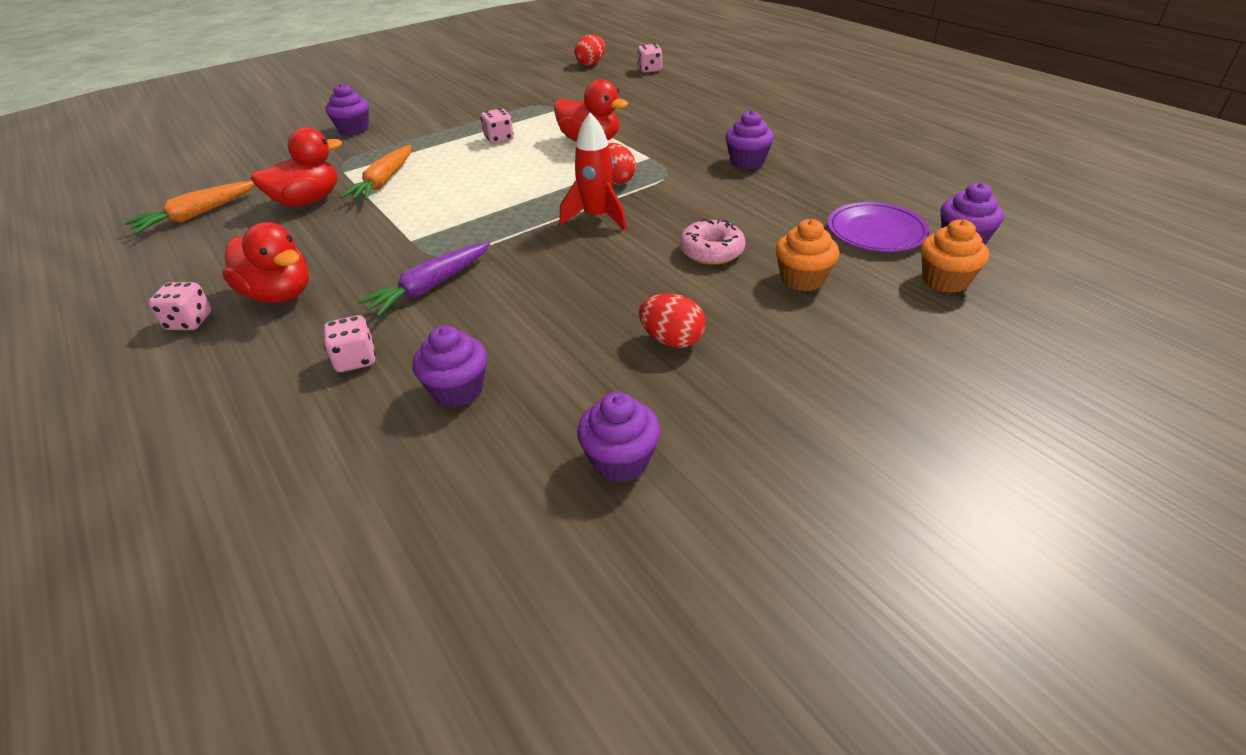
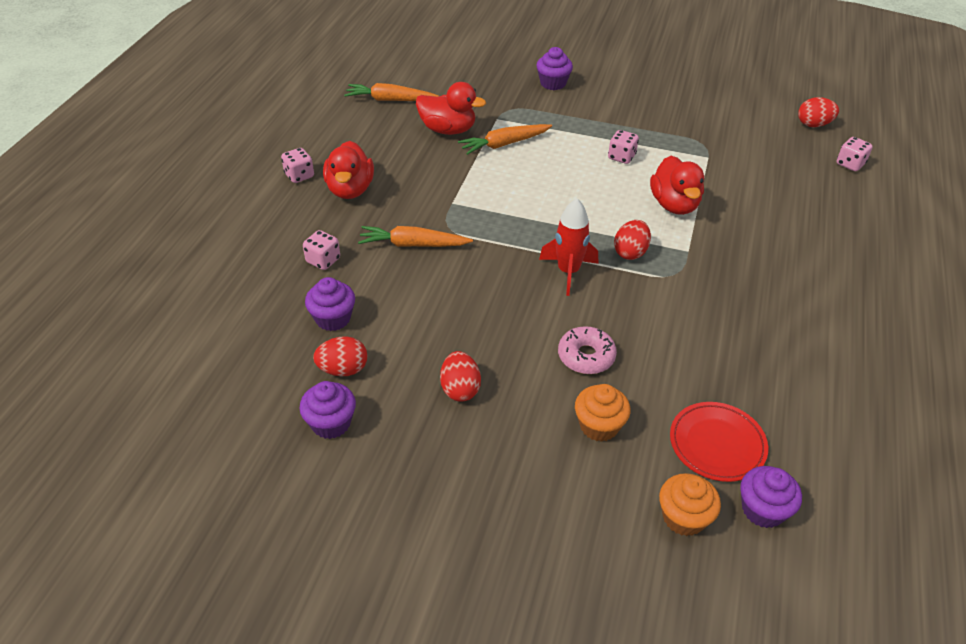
camera: 50 degrees right, 5 degrees up
(430, 287) = (413, 244): purple carrot -> orange carrot
(547, 415) = (343, 369): none -> red egg
(747, 162) = (748, 311): purple cupcake -> none
(876, 232) = (717, 444): purple plate -> red plate

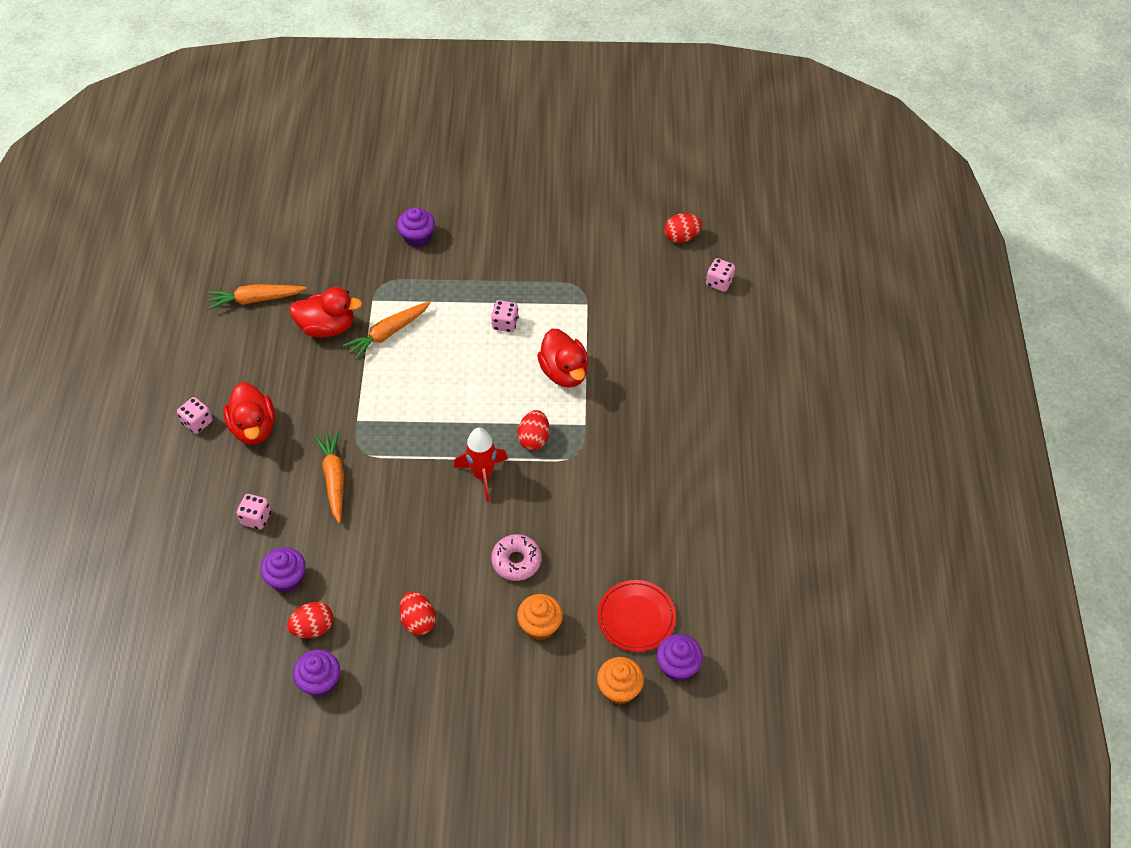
camera: 15 degrees left, 10 degrees up
(413, 244) = (334, 479): orange carrot -> orange carrot turned 90 degrees clockwise

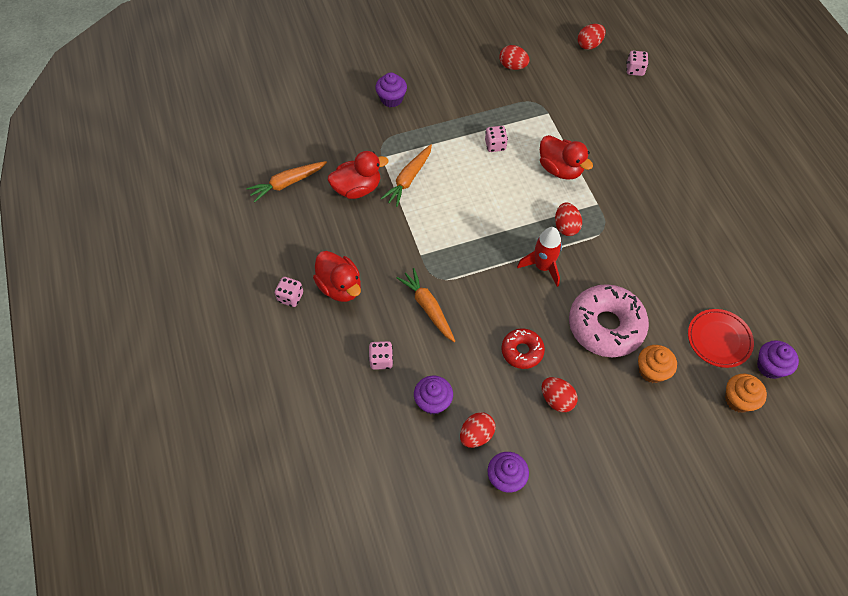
camera: 20 degrees left, 5 degrees up
(409, 558) = (522, 351): none -> red donut
(516, 561) = (605, 326): pink donut -> pink donut, size x1.84
(576, 238) = (513, 66): none -> red egg

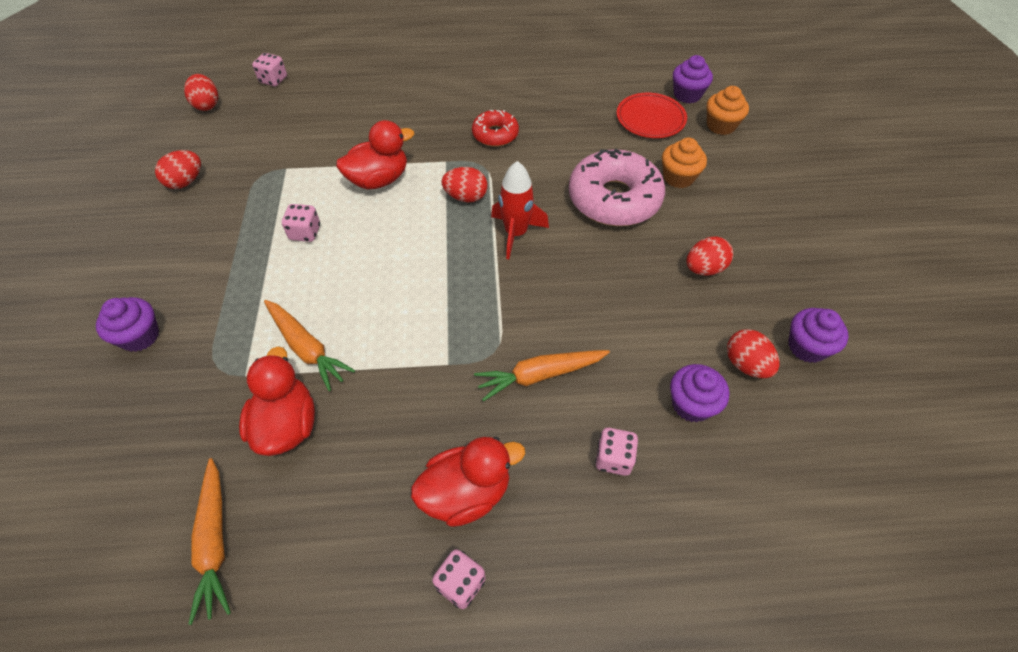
camera: 75 degrees left, 5 degrees down
(522, 351) = (632, 285): red donut -> red donut (495, 134)

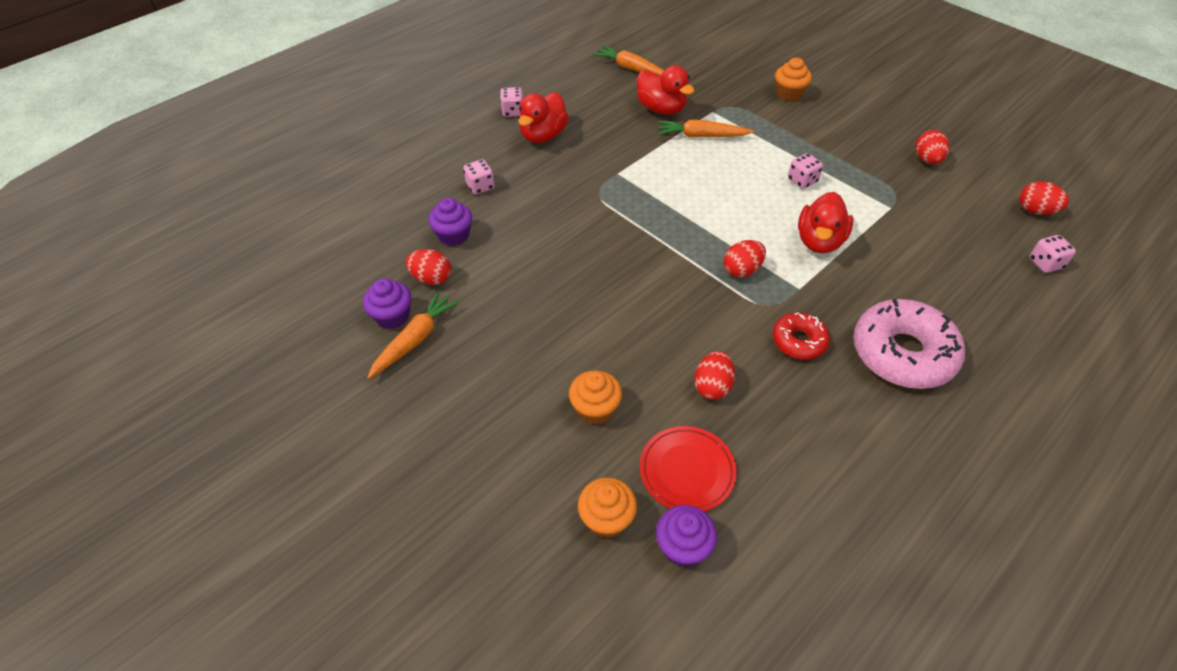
camera: 140 degrees right, 5 degrees down
(140, 336) = (789, 93): purple cupcake -> orange cupcake
(516, 233) = (671, 267): red rocket -> none
(540, 375) = (559, 197): orange carrot -> orange carrot (415, 339)
(614, 199) = (630, 346): pink donut -> pink donut (902, 353)
(704, 268) = (506, 330): red egg -> red egg (712, 386)

